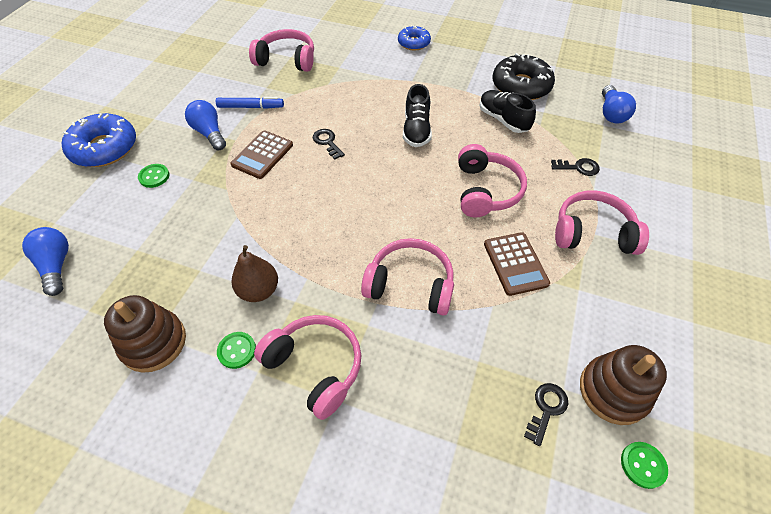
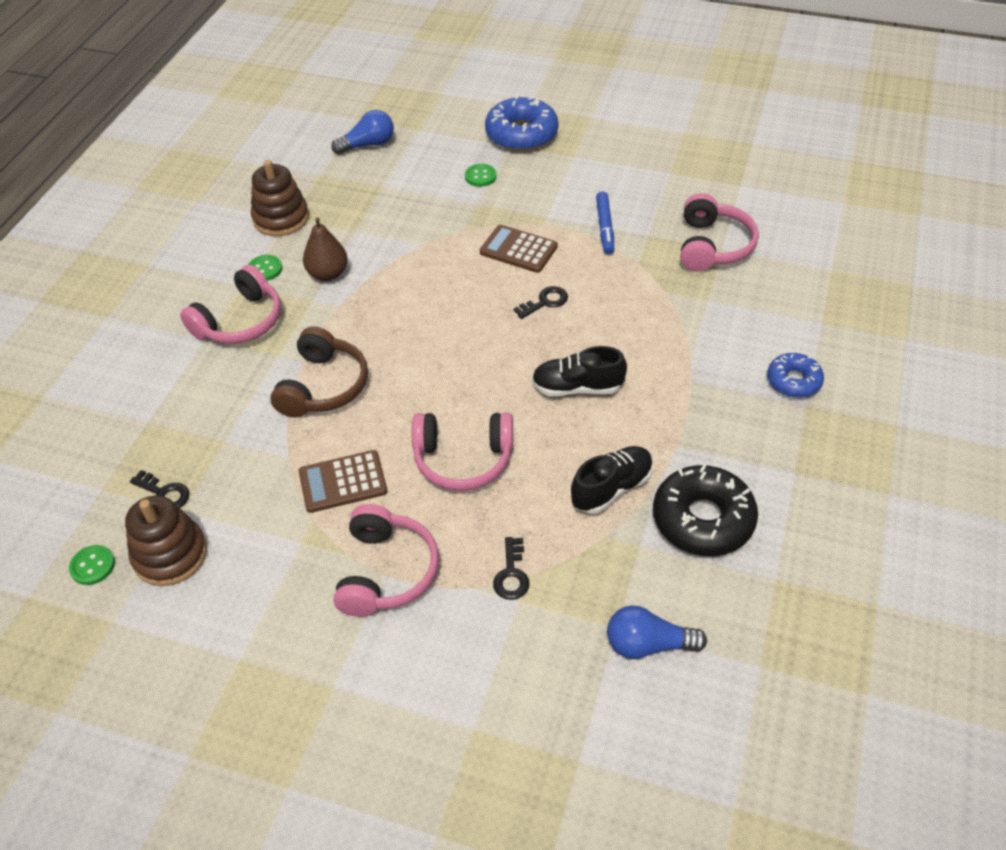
camera: 90 degrees right, 5 degrees down
(209, 133) = (552, 202): blue light bulb -> none
(410, 284) = (323, 386): pink headphones -> brown headphones

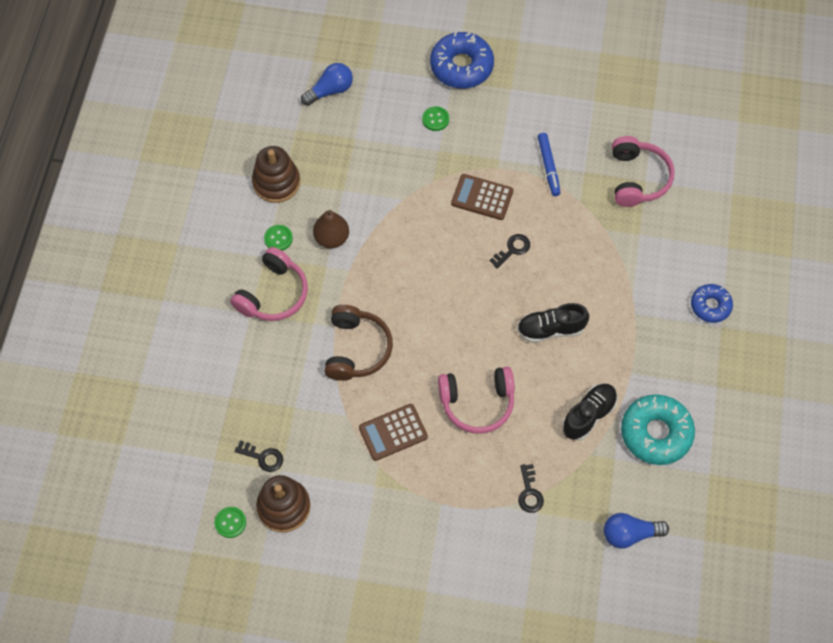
camera: 10 degrees left, 15 degrees up
(386, 572) = (442, 501): pink headphones -> none
(703, 519) = (656, 433): black donut -> turquoise donut

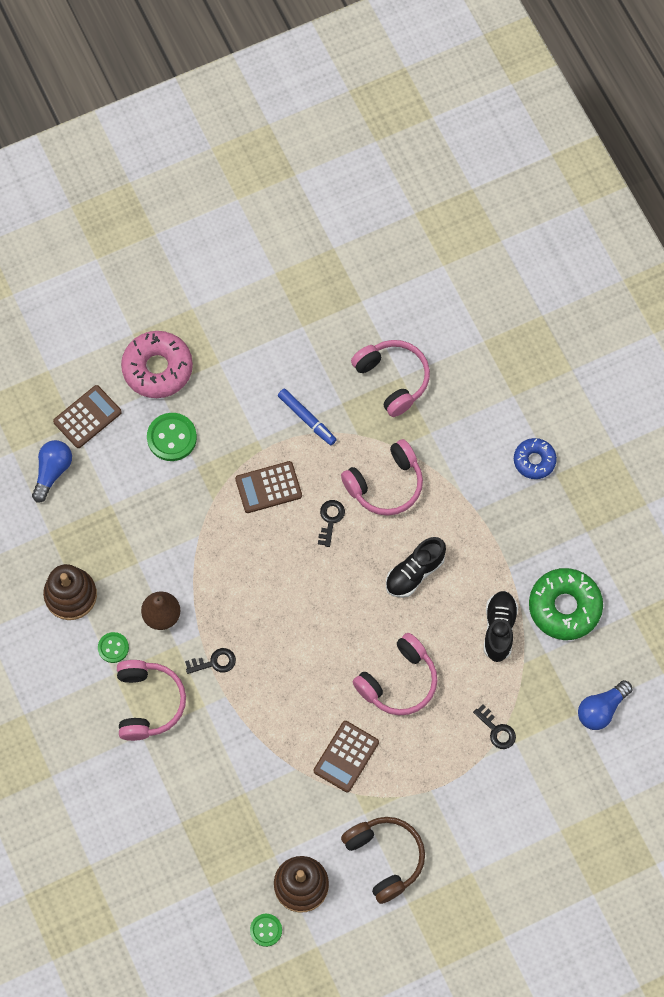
camera: 35 degrees left, 5 degrees up
(263, 457) = (251, 855): black key -> black key (214, 662)
(356, 349) = (260, 704): brown headphones -> brown headphones (385, 858)
(384, 69) = (87, 417): none -> brown calculator
(435, 119) = (172, 438): green button -> green button, size x1.66
(461, 66) = (157, 368): blue donut -> pink donut
(575, 250) = (385, 484): none -> pink headphones
(656, 433) = (564, 607): turquoise donut -> green donut

